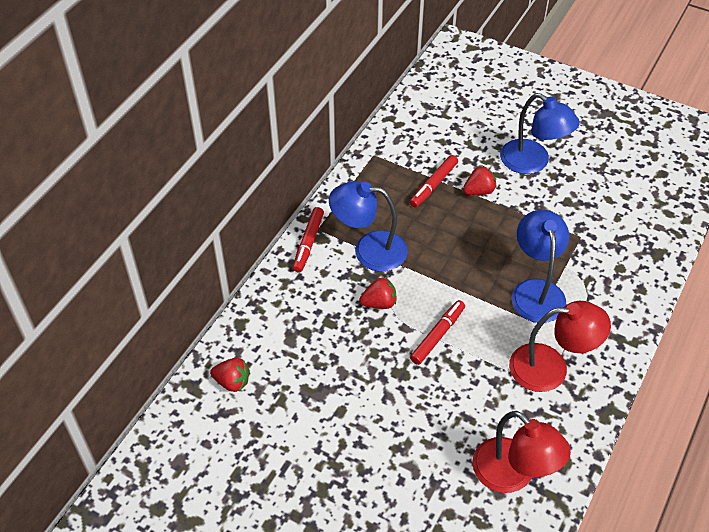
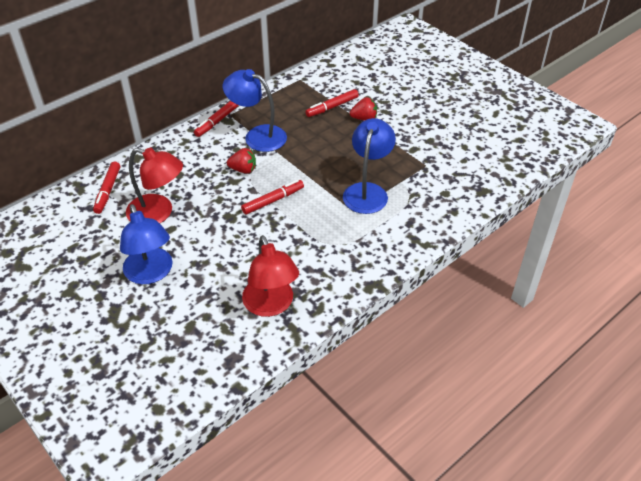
camera: 20 degrees right, 5 degrees down
(232, 382) = (108, 191): red strawberry -> red marker
(533, 162) = (418, 110): blue lamp -> blue lamp (151, 274)
(551, 368) = (346, 244): red lamp -> red lamp (158, 213)

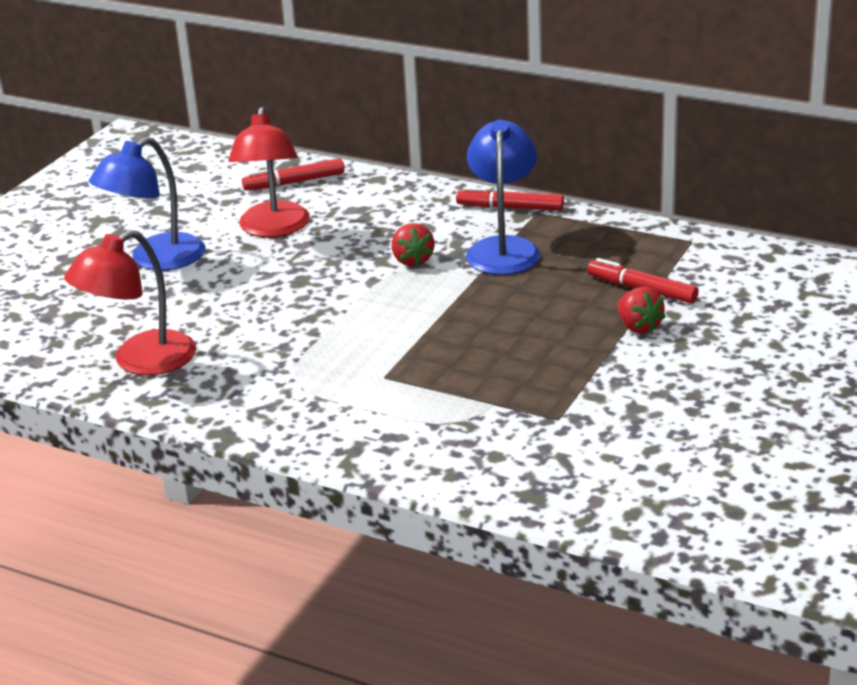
camera: 70 degrees right, 15 degrees down
(273, 200) = (359, 303): red marker -> none
(367, 191) = (442, 377): blue lamp -> none

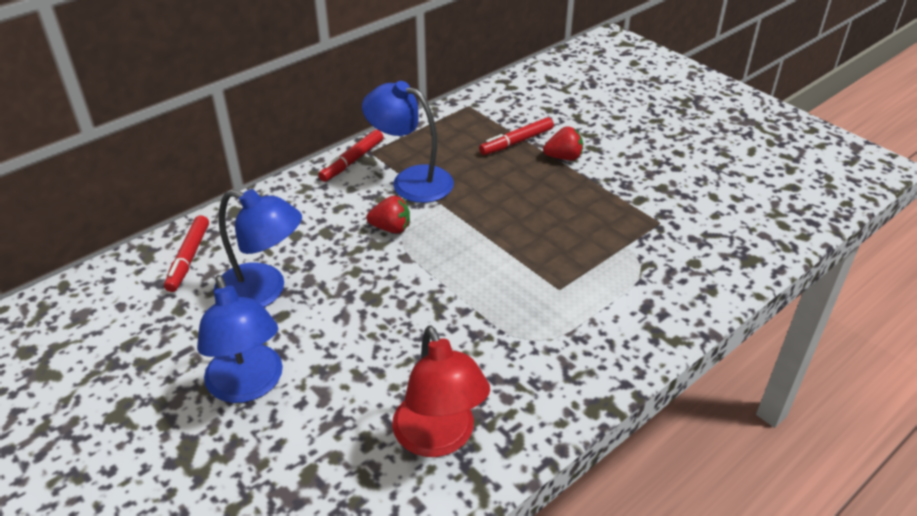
camera: 70 degrees left, 10 degrees up
(273, 228) = (263, 292): red lamp -> blue lamp

